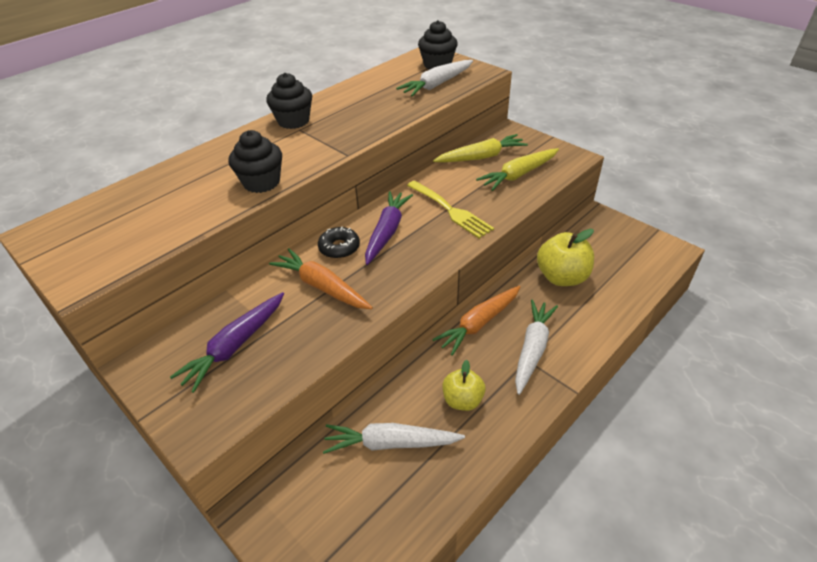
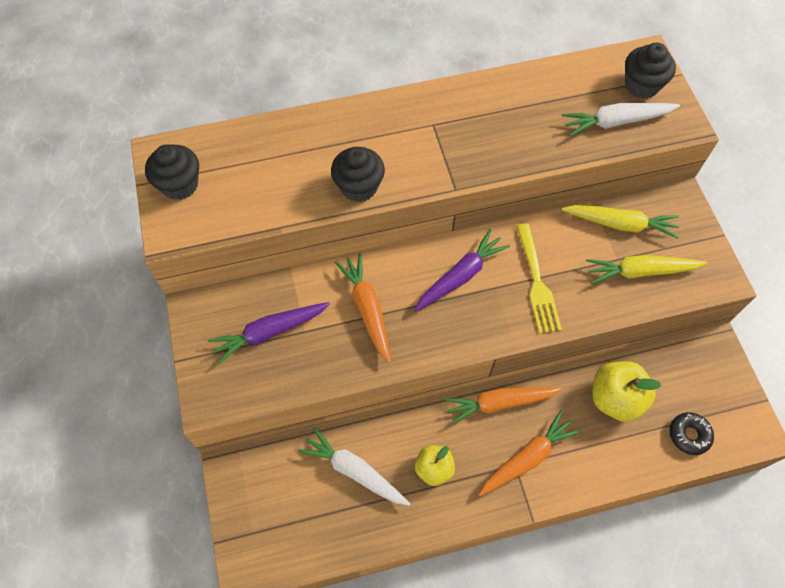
camera: 30 degrees right, 20 degrees up
(293, 121) = (434, 108): black cupcake -> black cupcake (179, 184)
(339, 248) = (407, 271): black donut -> black donut (689, 435)
(532, 349) = (527, 458): white carrot -> orange carrot

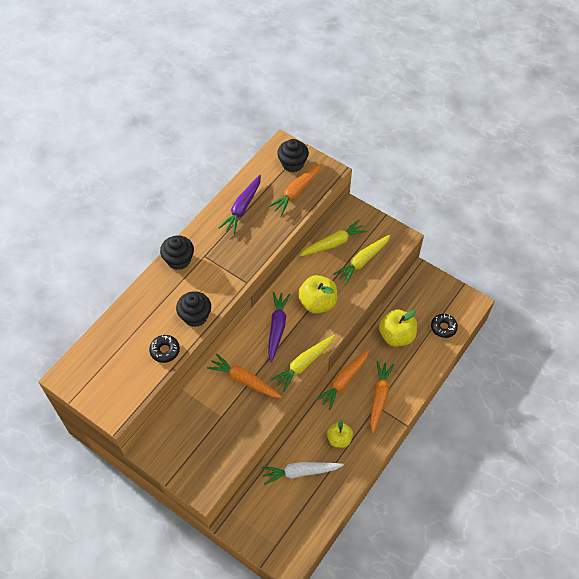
camera: 40 degrees left, 5 degrees down
(179, 184) = (94, 385): black cupcake -> black cupcake (179, 260)
(270, 332) = (203, 431): purple carrot -> purple carrot (242, 208)
(288, 201) = (165, 350): none -> black donut
(455, 344) = (304, 364): none -> yellow carrot
(537, 282) = (317, 303): yellow fork -> yellow apple
(616, 122) = (296, 192): white carrot -> orange carrot

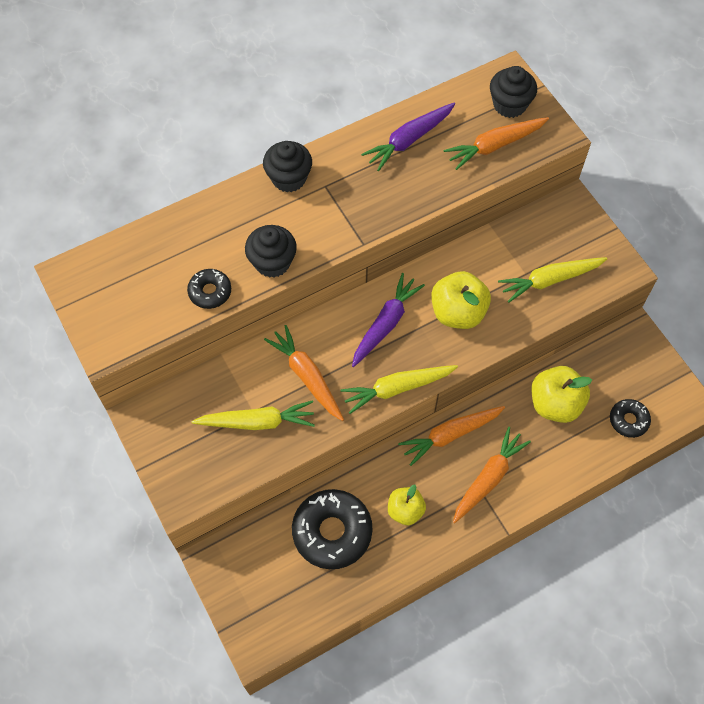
camera: 25 degrees right, 5 degrees up
(301, 472) = (332, 532): white carrot -> black donut
(333, 243) = (520, 239): yellow carrot -> yellow carrot (257, 422)

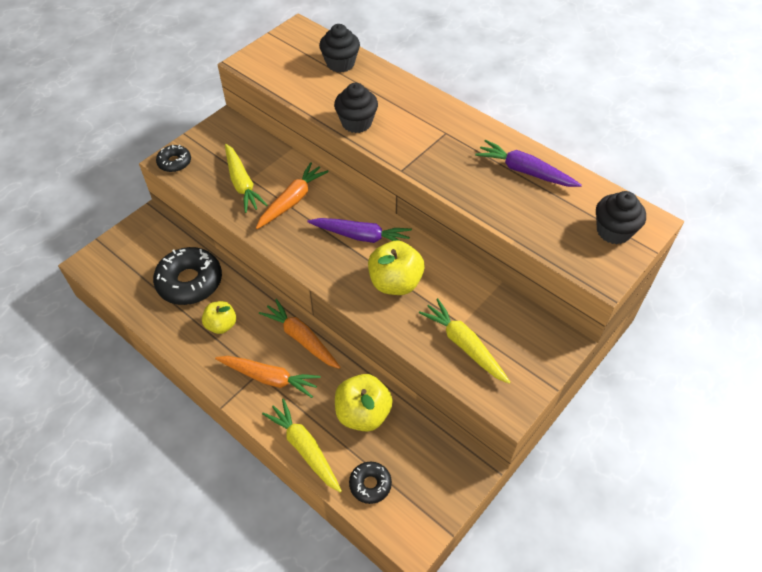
camera: 70 degrees right, 10 degrees down
(210, 292) = (314, 98): black donut -> black donut (174, 162)
(289, 178) = (440, 110): black cupcake -> black cupcake (340, 63)
(397, 388) = (303, 260): yellow carrot -> yellow carrot (305, 449)
(495, 146) = (558, 232): orange carrot -> none

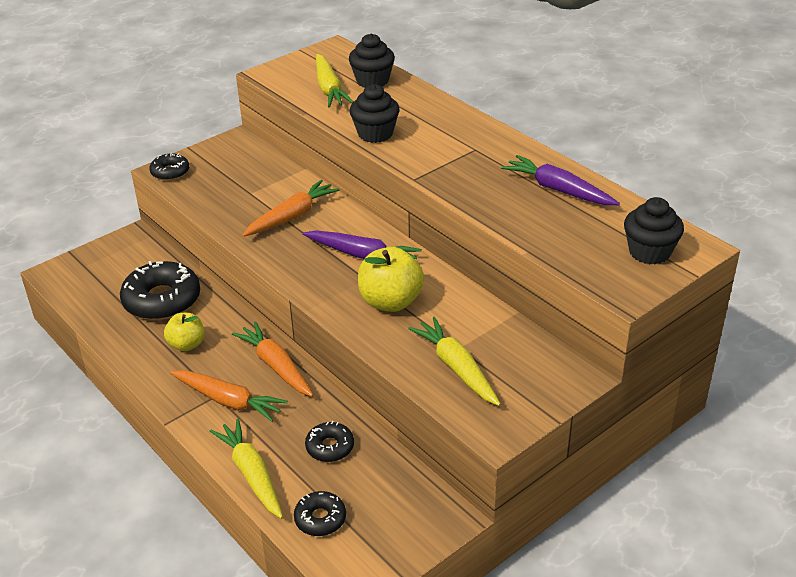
camera: 10 degrees right, 15 degrees down
(242, 183) = (240, 196): yellow carrot -> yellow carrot (329, 88)
(363, 413) = (330, 447): yellow apple -> black donut

